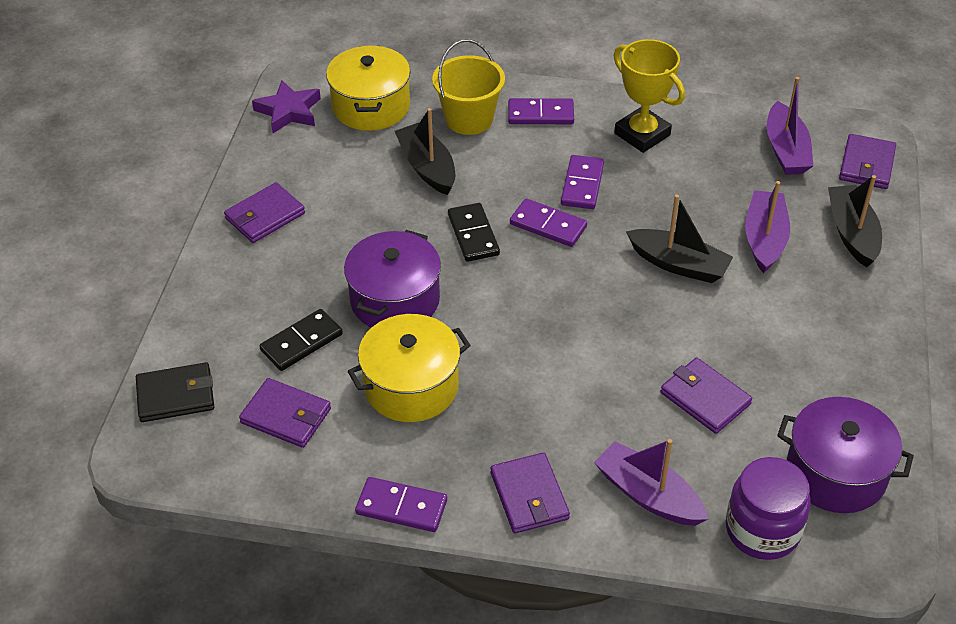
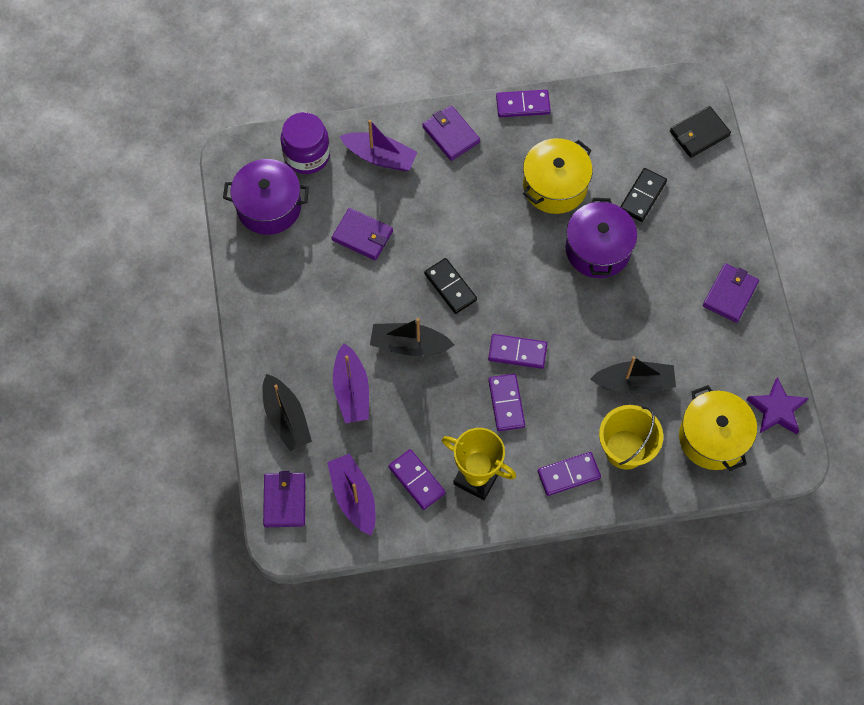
camera: 160 degrees right, 20 degrees up
(286, 416) = (622, 141): purple wallet -> none
(427, 167) = (634, 383): black boat -> black boat turned 45 degrees counterclockwise
(473, 235) = (569, 325): black domino -> black domino (450, 287)
(710, 147) = (416, 480): none -> purple domino

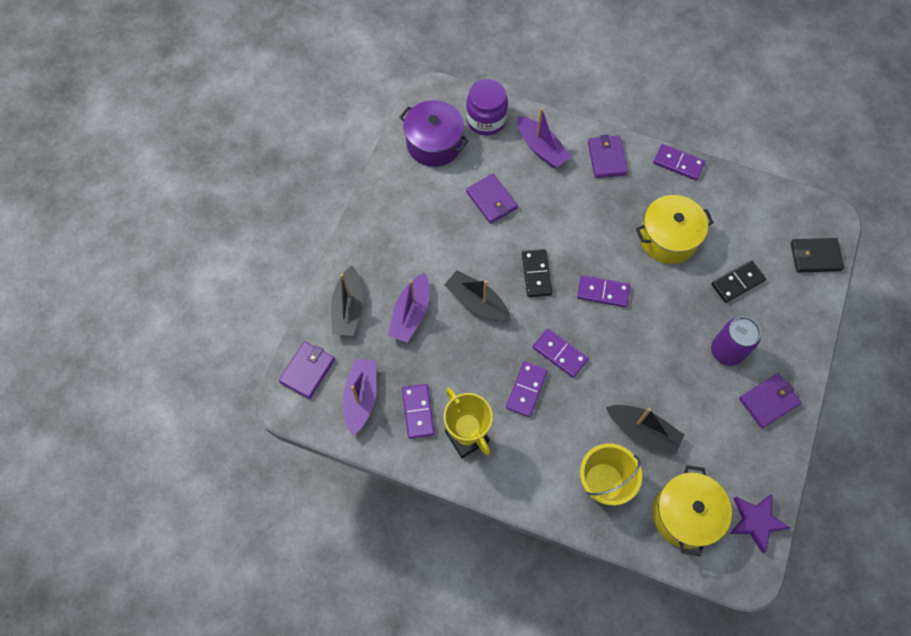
camera: 30 degrees right, 0 degrees up
(568, 474) = (543, 476): purple domino -> purple domino (603, 292)
(598, 249) = (675, 306): purple pot -> none
(668, 267) = (726, 351): none -> purple can

